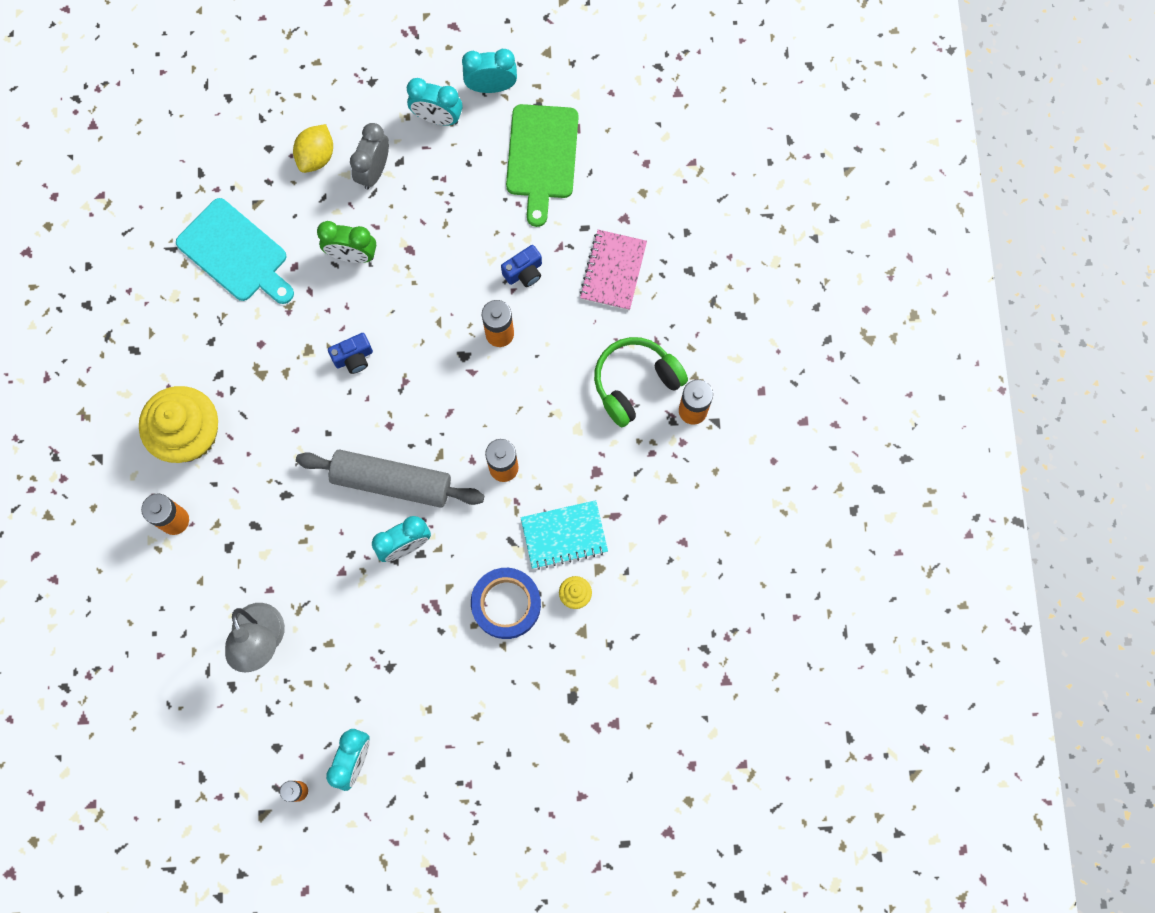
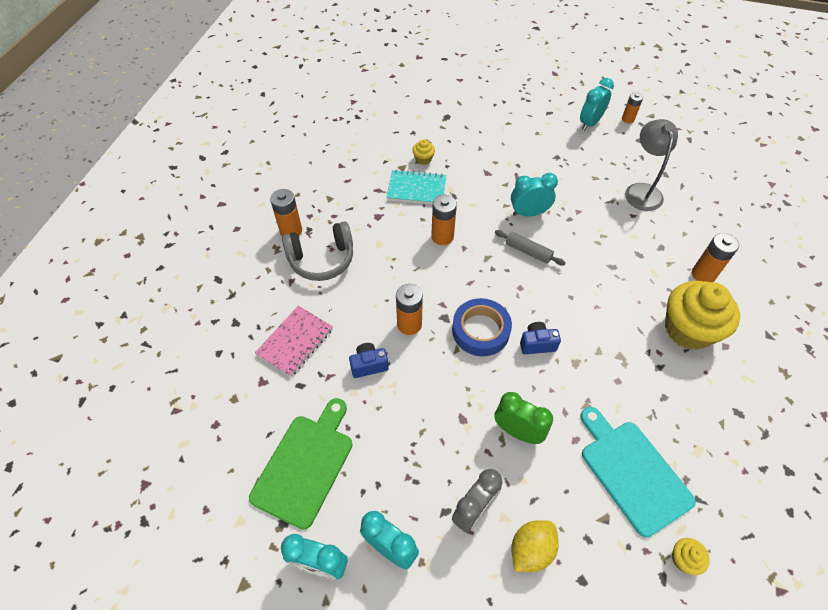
camera: 160 degrees left, 20 degrees down
(183, 193) = (683, 559): none -> yellow cupcake
(392, 481) = (528, 251): grey rolling pin -> grey rolling pin, size x0.52
(506, 604) = (470, 166): blue tape -> blue tape (480, 330)
(635, 383) = (321, 259): green headphones -> grey headphones

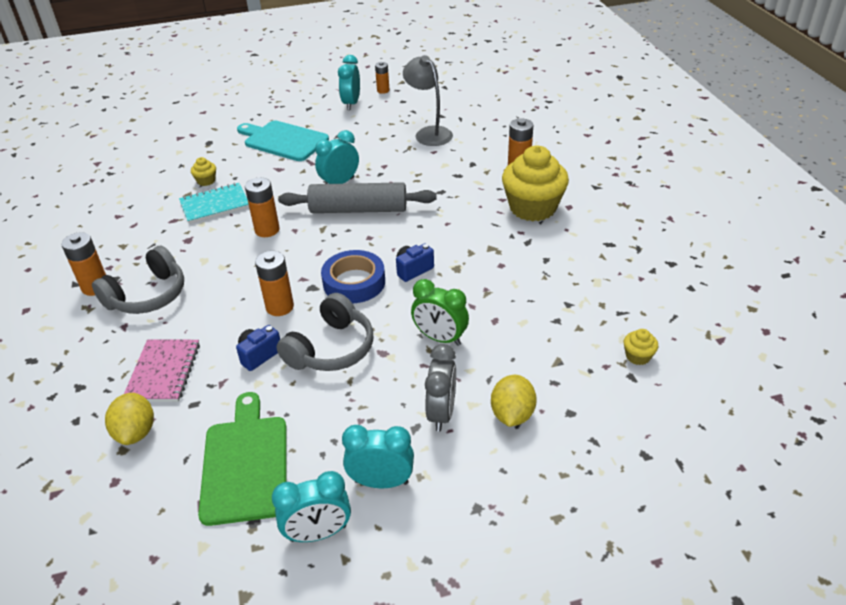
camera: 30 degrees left, 15 degrees down
(250, 388) = (136, 432): none -> yellow lemon
(425, 390) = (331, 348): none -> grey headphones
(517, 431) = (440, 338): green clock -> green clock turned 150 degrees counterclockwise
(528, 251) = (358, 210): grey rolling pin -> grey rolling pin, size x1.94
(632, 472) = (557, 319): turquoise cutting board -> turquoise cutting board (283, 140)

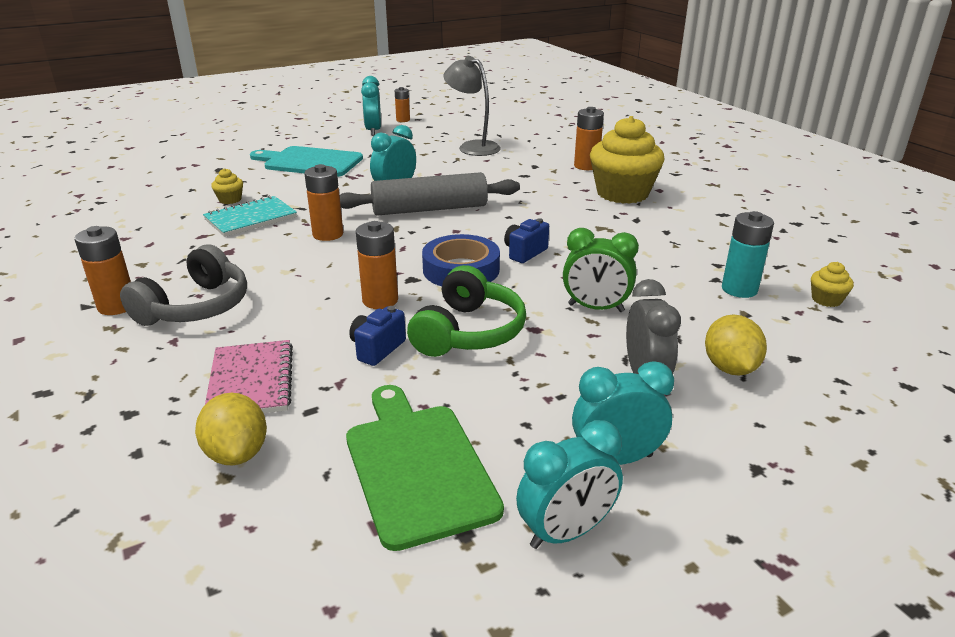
camera: 15 degrees left, 10 degrees down
(331, 348) = (468, 332): grey headphones -> green headphones
(569, 334) = (739, 289): none -> turquoise battery

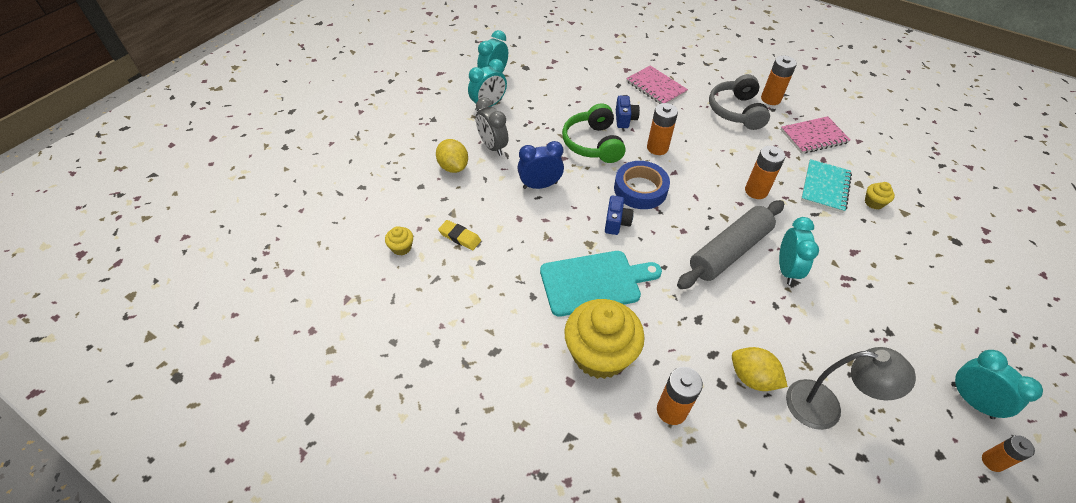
camera: 150 degrees right, 20 degrees up
(163, 254) = (813, 136): none -> pink notebook
(237, 453) = (623, 64): yellow lemon -> yellow lemon (752, 378)
(310, 162) = (914, 288): turquoise cutting board -> turquoise cutting board (594, 282)
(418, 466) = (558, 79): green cutting board -> none
(595, 308) = (540, 185): green clock -> blue clock
(739, 289) = (460, 237): turquoise battery -> yellow eraser

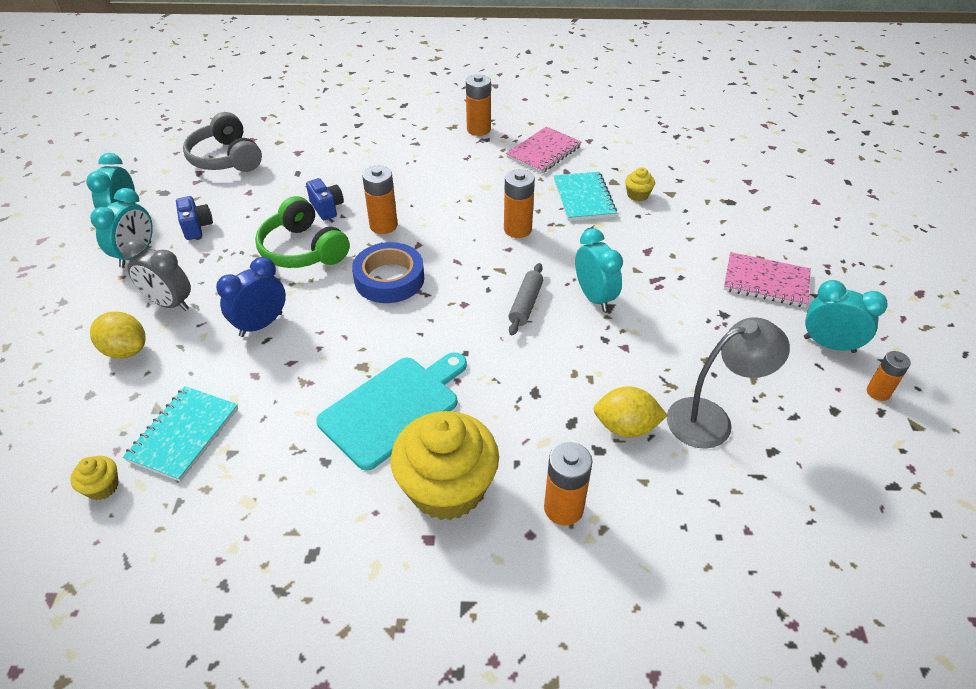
camera: 30 degrees left, 5 degrees down
(460, 237) = (184, 434): yellow eraser -> turquoise notebook
(616, 223) = (382, 328): blue camera -> blue camera (197, 227)
(656, 87) = (344, 160): pink notebook -> pink notebook (766, 282)
(729, 251) = (525, 304): grey rolling pin -> grey rolling pin, size x0.52
(736, 111) = (450, 154): grey headphones -> grey headphones (226, 158)

